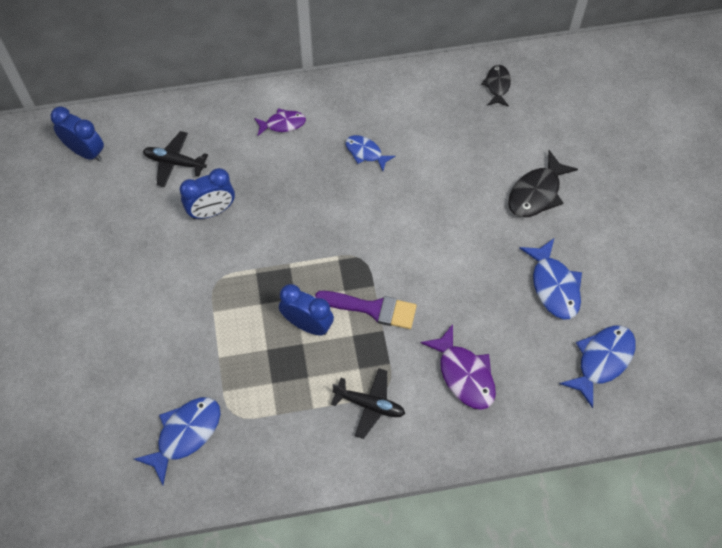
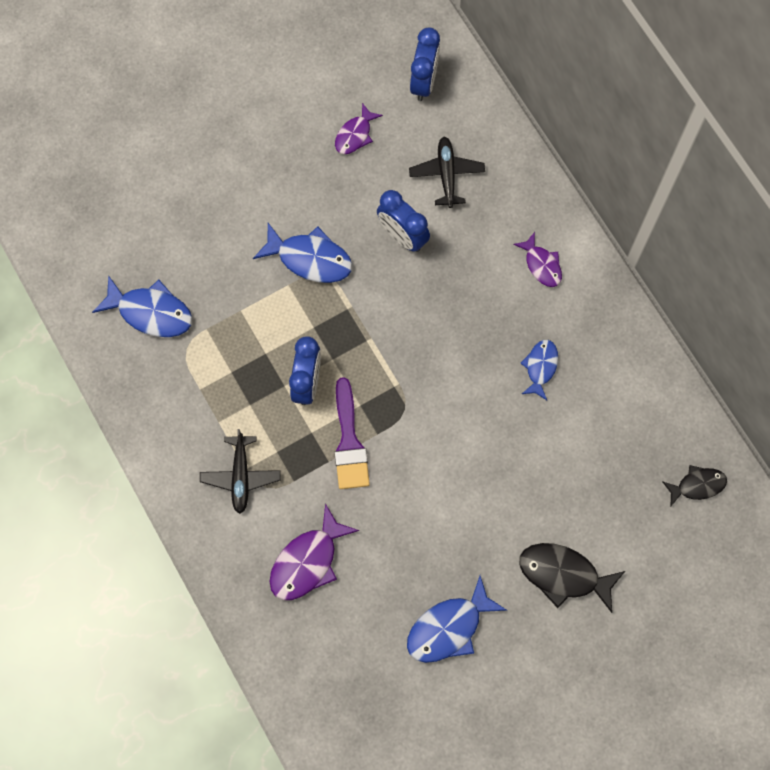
camera: 70 degrees right, 10 degrees up
(104, 217) = (355, 135): none -> purple fish
(602, 361) = (376, 705): blue fish -> blue fish (310, 258)

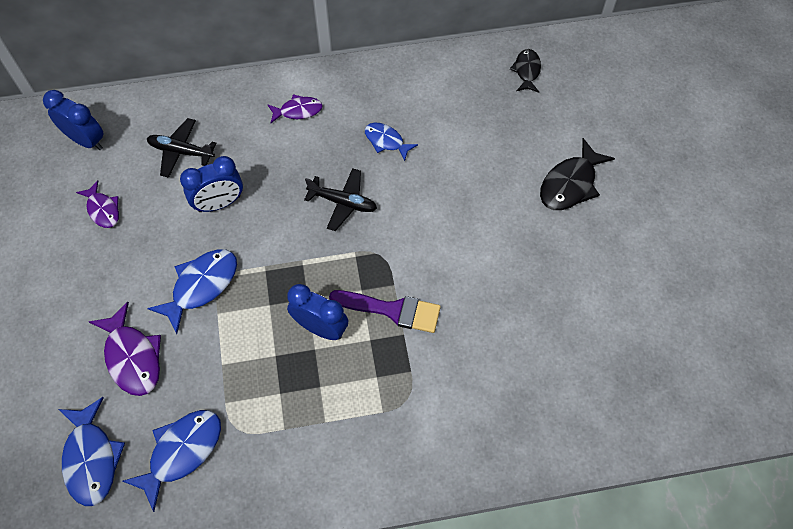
camera: 70 degrees left, 10 degrees down
(241, 476) = (388, 418): black plane -> black plane (343, 202)
(307, 561) = (493, 384): purple fish -> purple fish (132, 357)
(449, 627) = (590, 285): blue fish -> blue fish (91, 458)

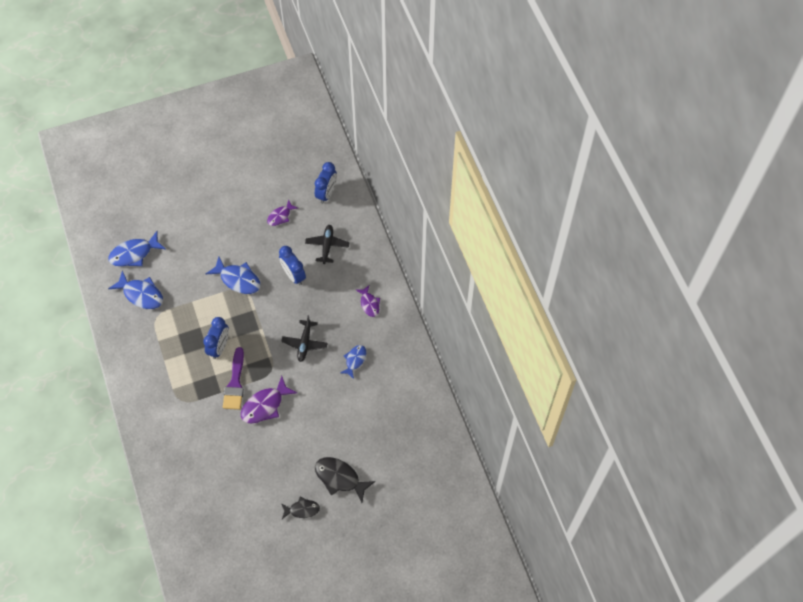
camera: 80 degrees right, 0 degrees up
(132, 357) = (191, 257): purple fish -> purple fish (265, 405)
(527, 71) = (430, 441): black fish -> black fish (302, 509)

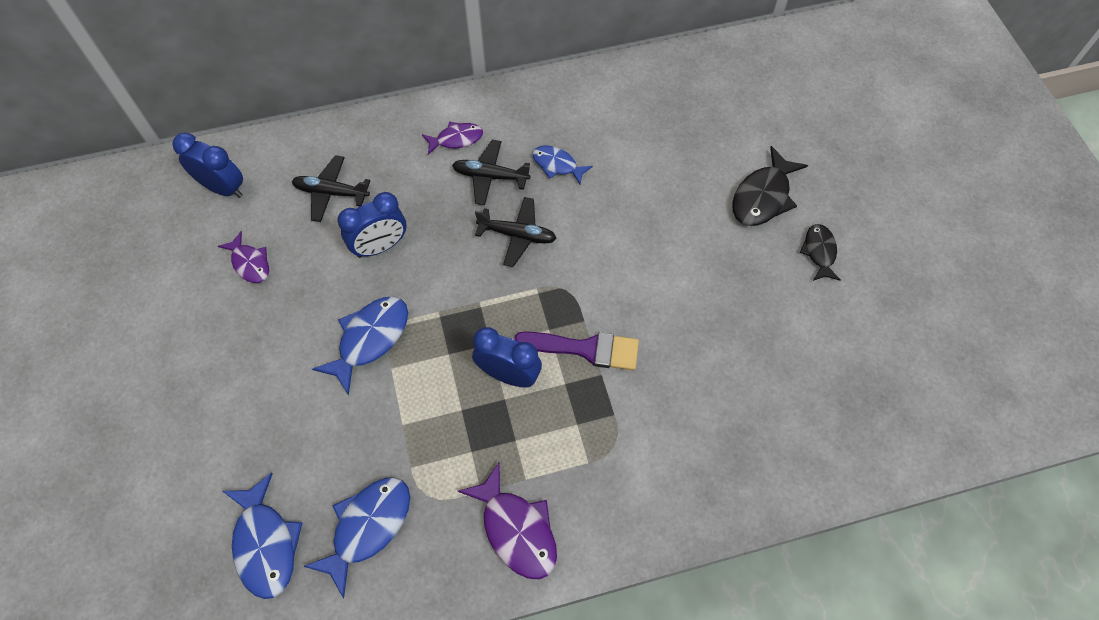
camera: 85 degrees left, 0 degrees up
(265, 405) = (631, 301): purple fish -> purple fish (516, 529)
(344, 325) = (490, 176): none -> black plane

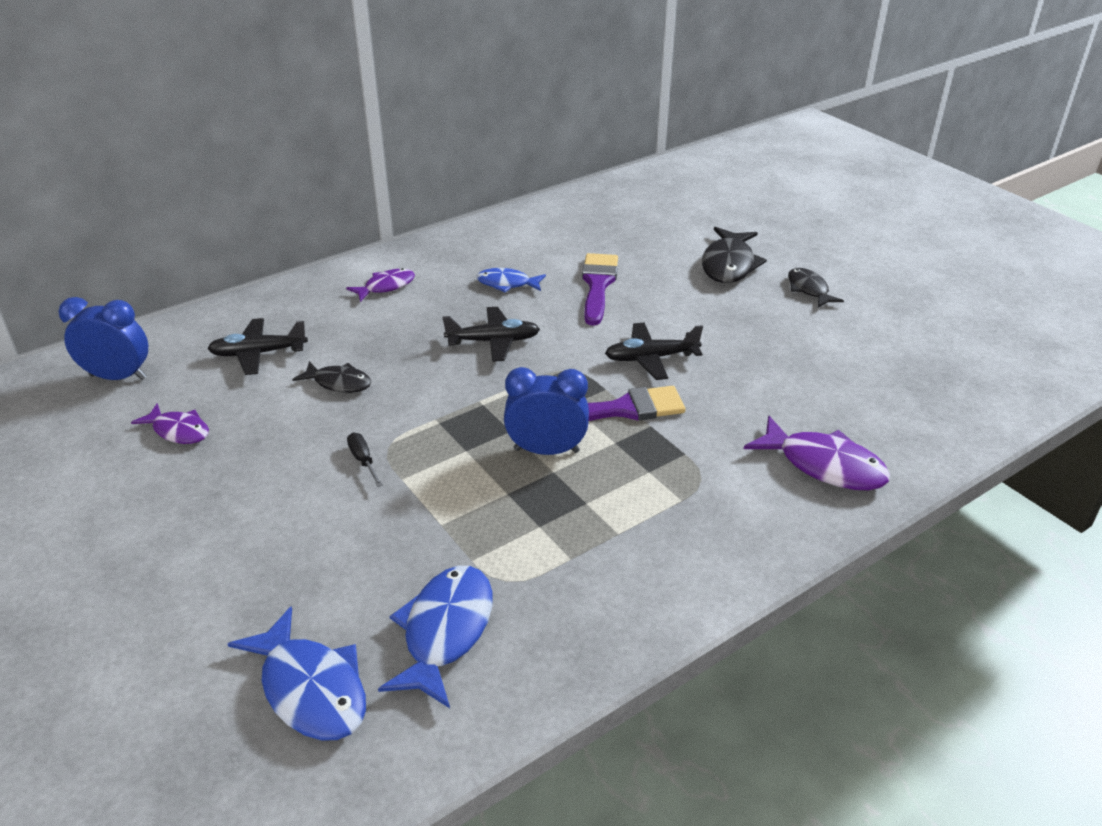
camera: 20 degrees left, 25 degrees down
(370, 339) = (363, 460): blue fish -> black screwdriver
(380, 247) = (339, 383): blue clock -> black fish
(490, 176) = (439, 305): black plane -> black plane (651, 358)
(516, 529) = (634, 581): purple fish -> purple fish (824, 465)
(634, 190) = (598, 285): none -> purple brush

